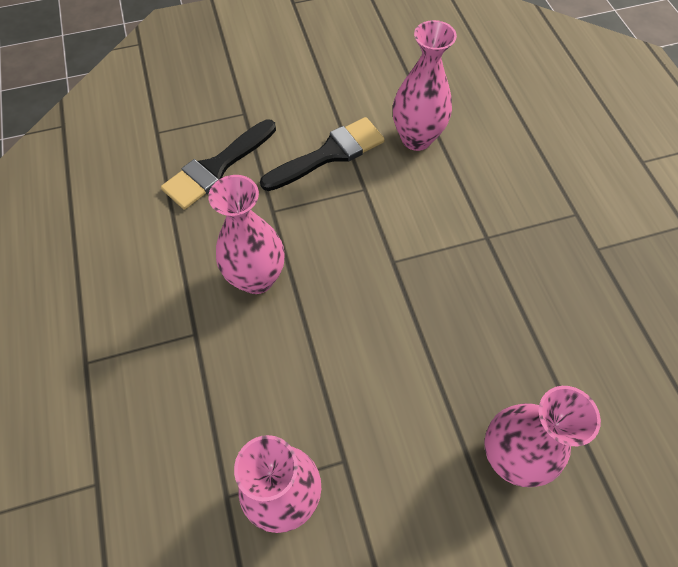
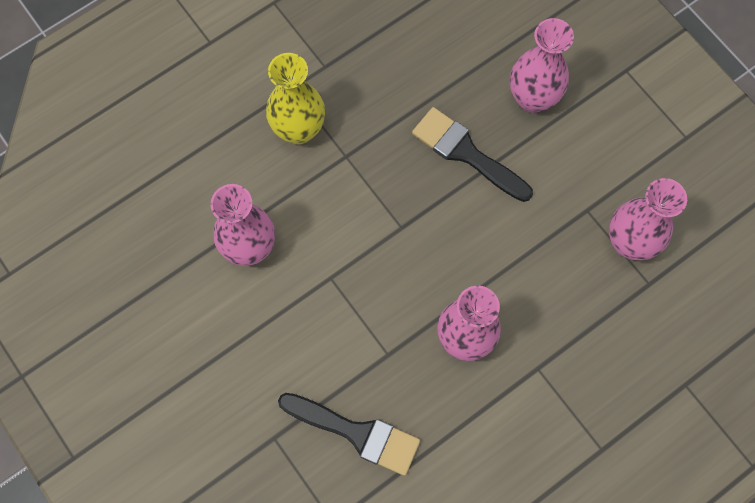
camera: 110 degrees left, 10 degrees up
(329, 154) = (299, 326): black brush -> black brush (466, 153)
(527, 206) = (299, 130): none -> yellow vase

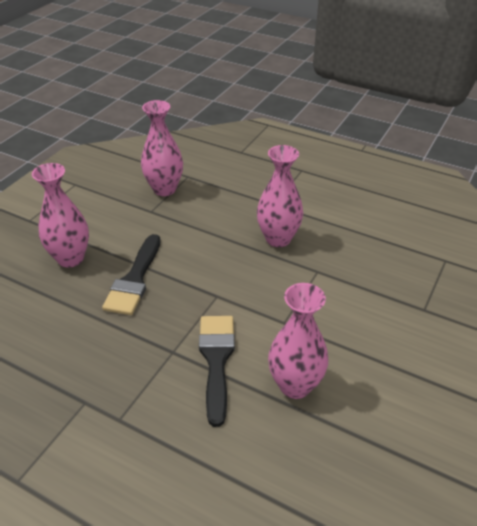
camera: 115 degrees left, 30 degrees down
(299, 130) = (162, 395): yellow vase -> none
(357, 433) = (382, 268): black brush -> black brush (216, 360)

